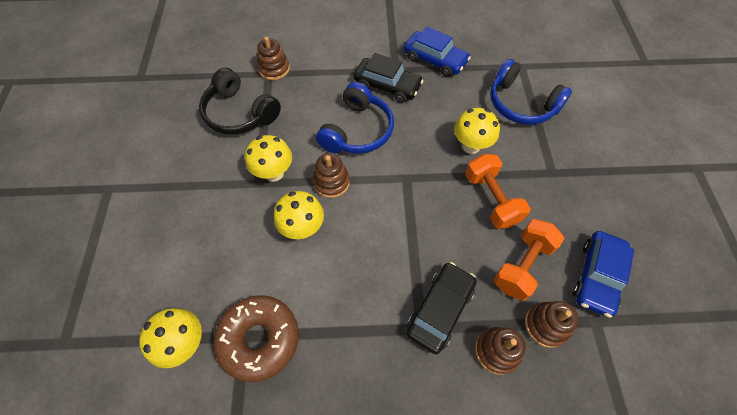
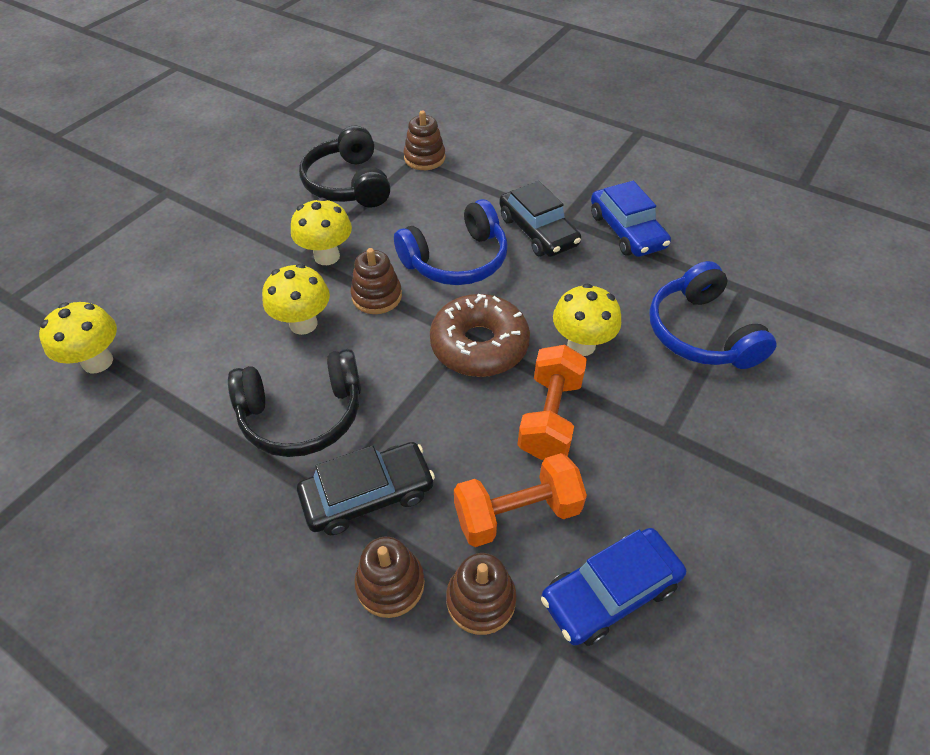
camera: 35 degrees right, 10 degrees down
(259, 339) = (161, 401): brown donut -> brown donut (479, 345)
(358, 287) = (302, 414): none -> black headphones

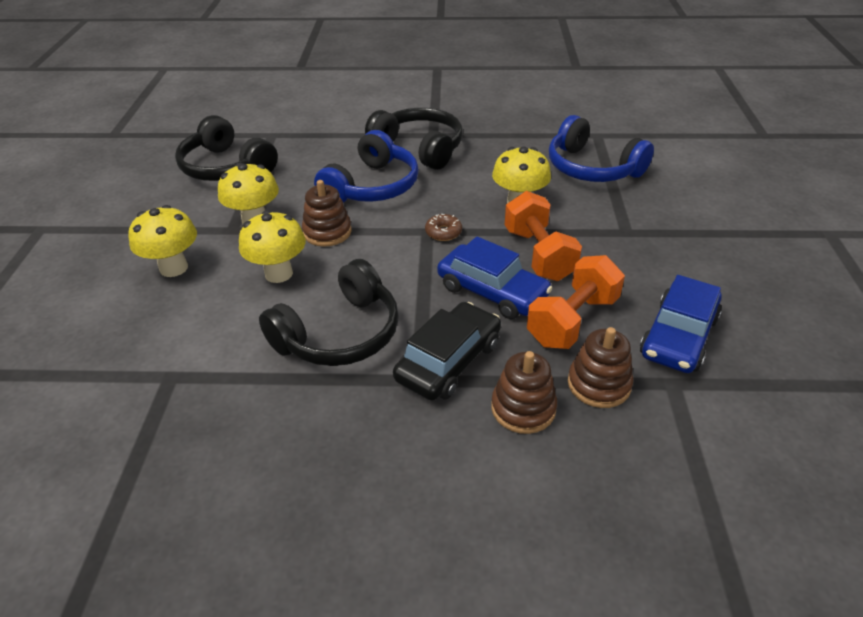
camera: 30 degrees left, 10 degrees down
(98, 362) = (89, 380): yellow mushroom -> yellow mushroom (173, 268)
(424, 158) = (280, 131): brown stacking toy -> none
(479, 345) = (443, 232): brown donut -> brown donut, size x0.41
(537, 231) = (419, 148): black car -> black headphones
(626, 231) = (485, 127): blue car -> blue car (492, 291)

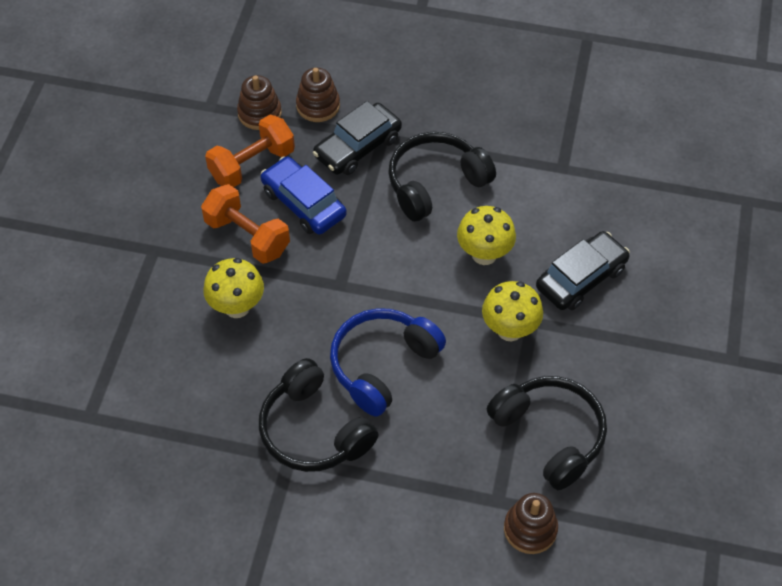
camera: 170 degrees left, 15 degrees up
(173, 268) = (581, 278): yellow mushroom -> black car
(327, 232) = (437, 300): brown stacking toy -> brown stacking toy (530, 529)
(443, 232) = (325, 280): brown donut -> none
(539, 254) = (247, 236): orange dumbbell -> orange dumbbell turned 45 degrees counterclockwise
(592, 168) = (131, 352): blue headphones -> none
(678, 336) = (181, 139): blue car -> none

